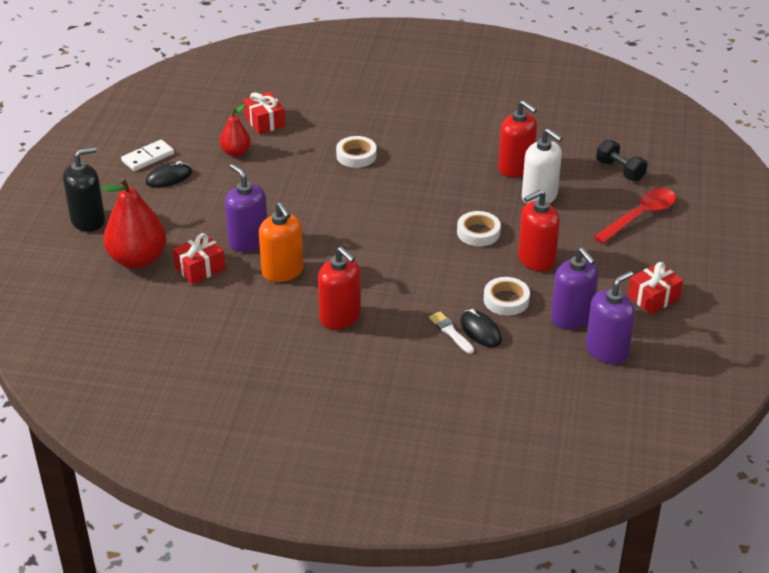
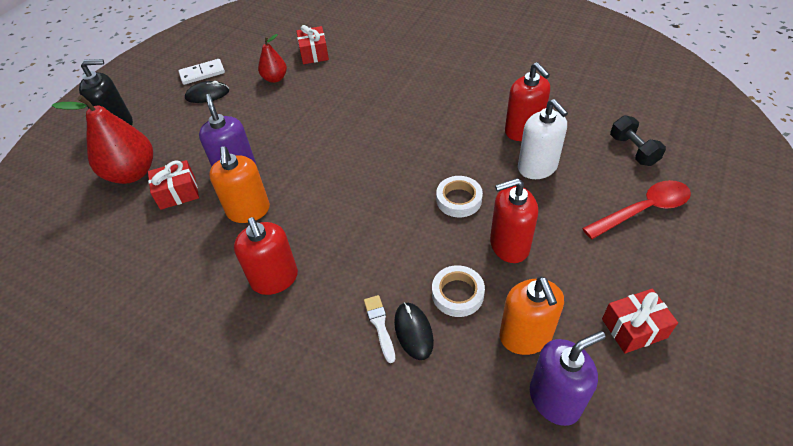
camera: 20 degrees right, 10 degrees up
(356, 155) = (376, 96): white tape -> none
(571, 317) = (525, 336): purple soap dispenser -> orange soap dispenser

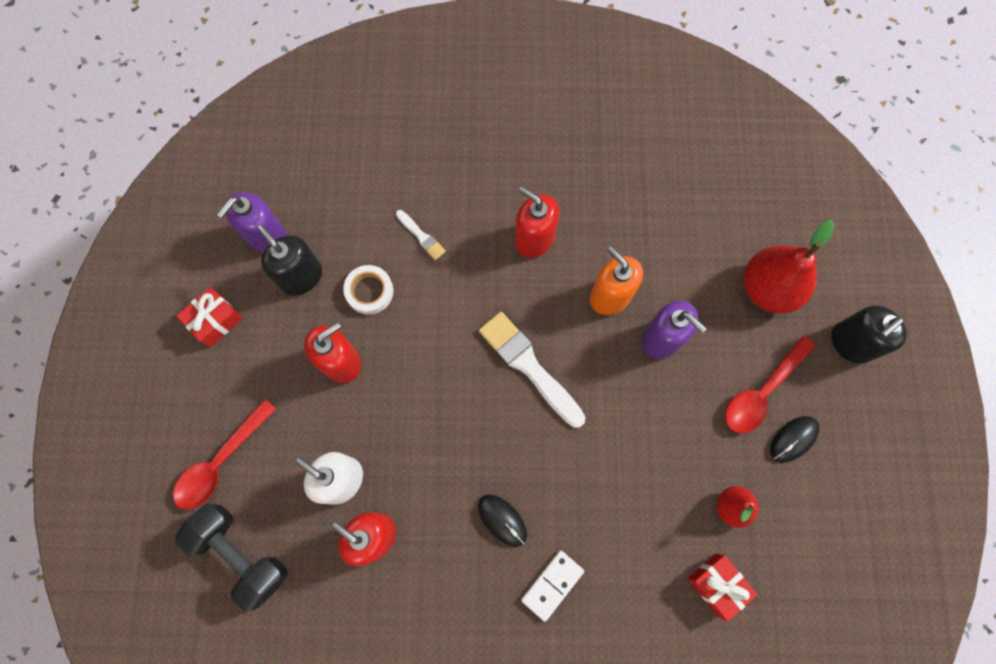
camera: 150 degrees right, 25 degrees up
(178, 193) = (698, 285): red gift -> none
(200, 121) = (762, 391): none -> red spoon
(202, 73) = (835, 475): white domino -> white domino (552, 585)
(348, 187) = (529, 366): none -> white brush
(413, 331) = (392, 243): black mouse -> black mouse (502, 520)
(459, 200) = (409, 398): white tape -> none
(525, 336) = (301, 276): orange soap dispenser -> black soap dispenser
(633, 150) = (241, 554): black dumbbell -> black dumbbell, size x1.61

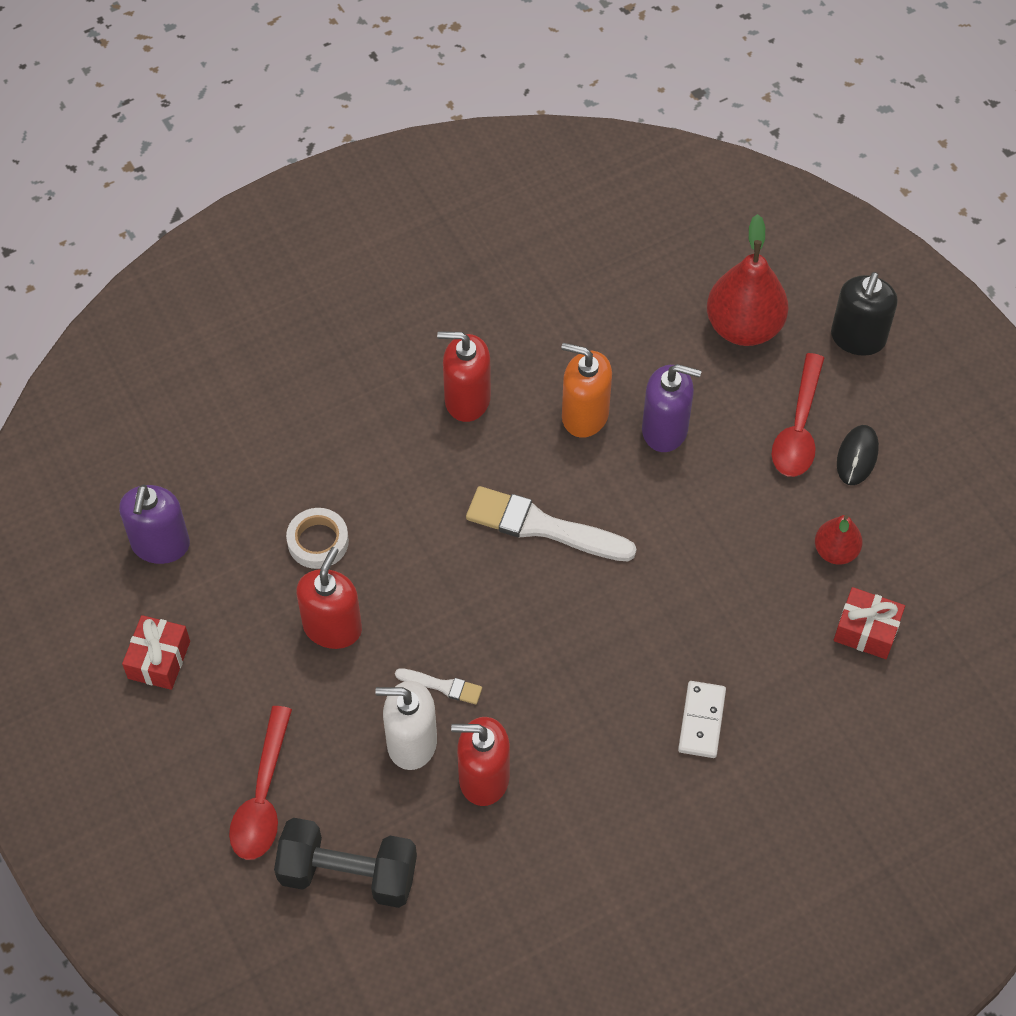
camera: 30 degrees left, 15 degrees down
(301, 276) = (229, 565): black soap dispenser -> none
(421, 236) = (340, 458): white brush -> white brush (442, 686)
(502, 520) = (610, 688): black mouse -> none

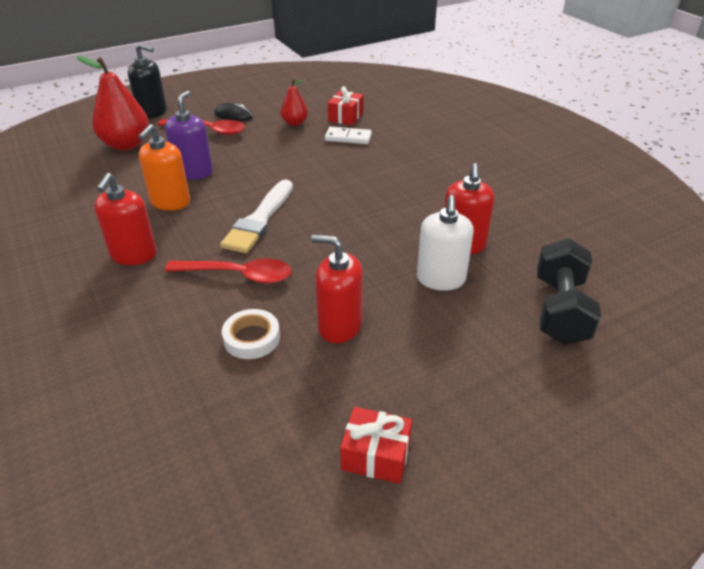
camera: 90 degrees left, 20 degrees down
(160, 544) = (234, 464): purple soap dispenser -> none
(263, 796) = (507, 364): red spoon -> red spoon (238, 275)
(442, 686) = (391, 264): white brush -> none
(701, 721) = (406, 164): white domino -> white domino (348, 138)

